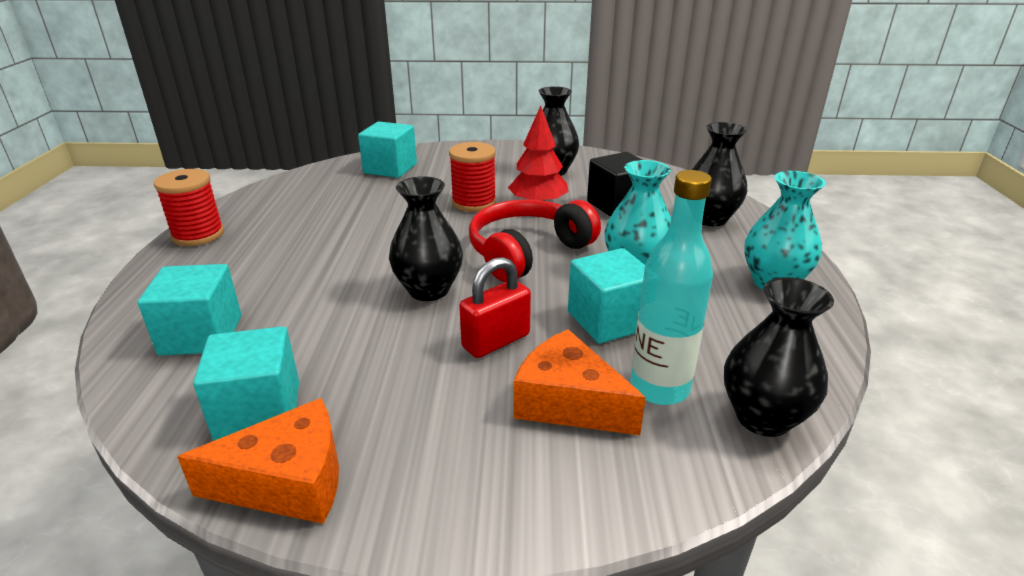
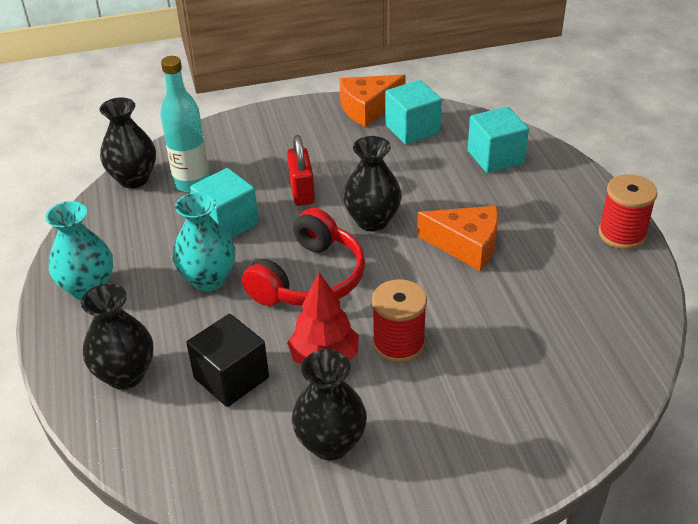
camera: 165 degrees right, 10 degrees up
(390, 168) = (551, 396): turquoise cube -> none
(496, 341) = (302, 192): red padlock -> red padlock turned 45 degrees counterclockwise
(568, 402) = (245, 165): orange cheese -> orange cheese (466, 245)

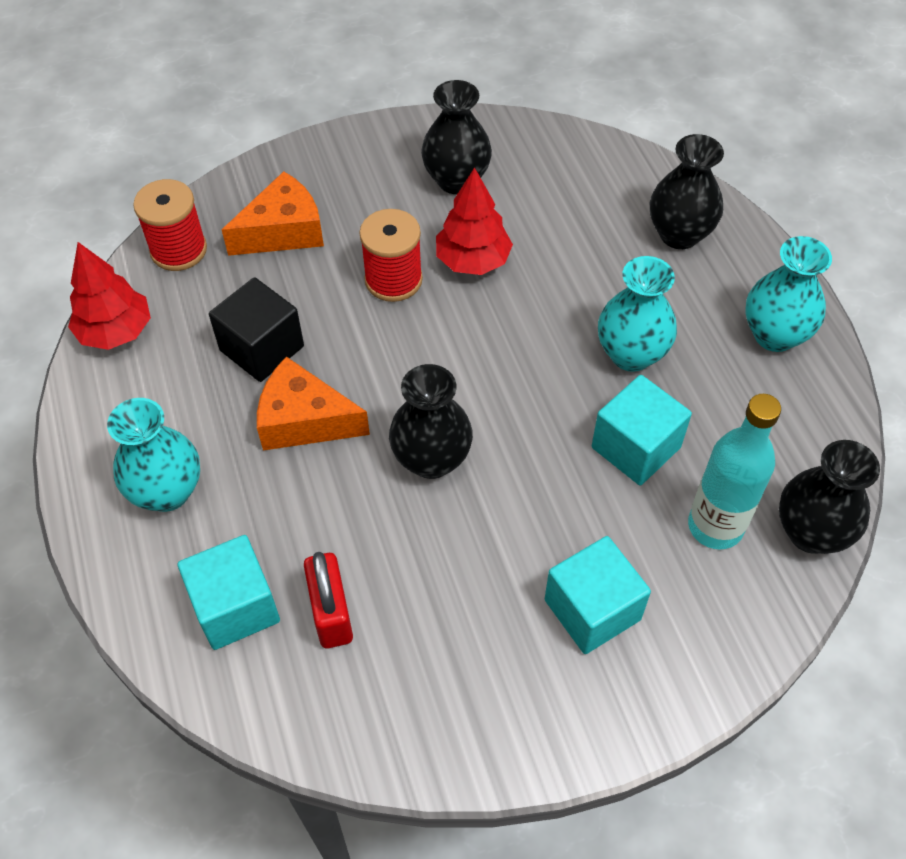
camera: 175 degrees right, 15 degrees up
(231, 378) = (567, 236): black cube -> black cube (262, 348)
(302, 192) = (541, 514): red padlock -> red padlock (331, 613)
(310, 279) = (504, 360): red headphones -> none
(368, 108) = (454, 744): orange cheese -> orange cheese (283, 231)
(412, 129) = (371, 680): turquoise cube -> turquoise cube (592, 610)
(556, 209) = (167, 491): none -> turquoise vase
(622, 234) = (90, 448): red spool -> red spool (178, 250)
(637, 311) = (115, 331): none -> red tree

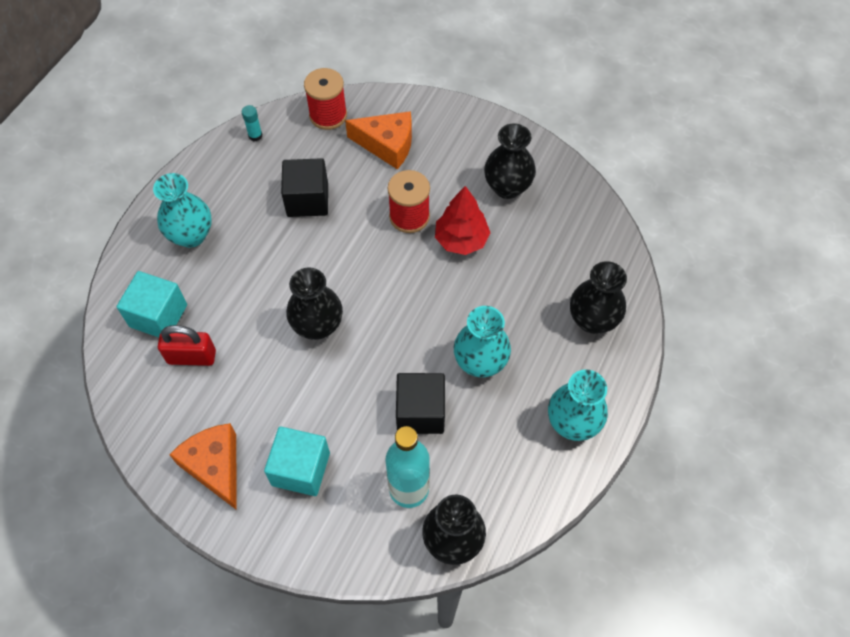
camera: 45 degrees right, 5 degrees up
(115, 331) = (255, 136): red tree -> turquoise glue stick
(304, 420) = (285, 253): orange cheese -> orange cheese (215, 466)
(331, 613) = (191, 357): red padlock -> red padlock turned 60 degrees clockwise
(636, 447) = (420, 412): turquoise cube -> black cube

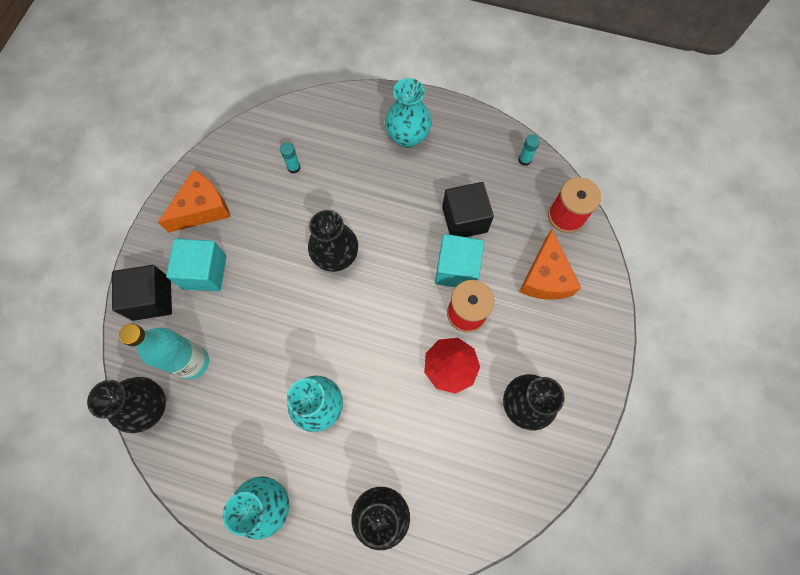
camera: 80 degrees right, 10 degrees up
(158, 316) = (327, 134): turquoise cube -> turquoise cube (456, 269)
(191, 357) = (294, 167): red padlock -> turquoise glue stick
(420, 412) = (264, 359): black cube -> black cube (151, 299)

